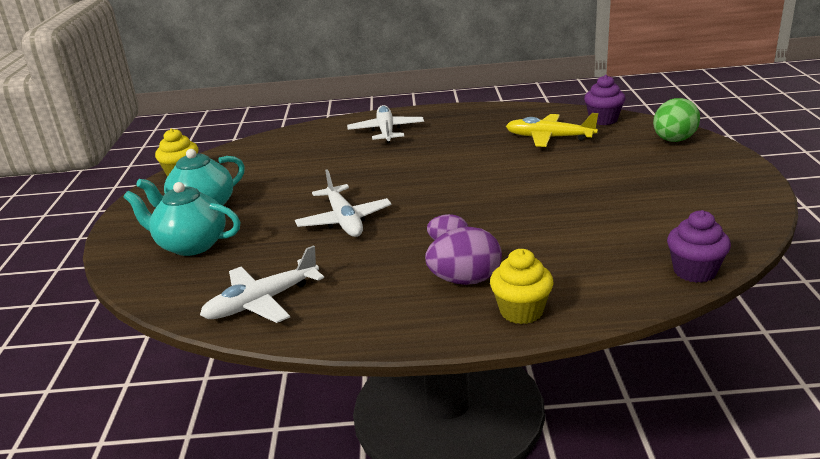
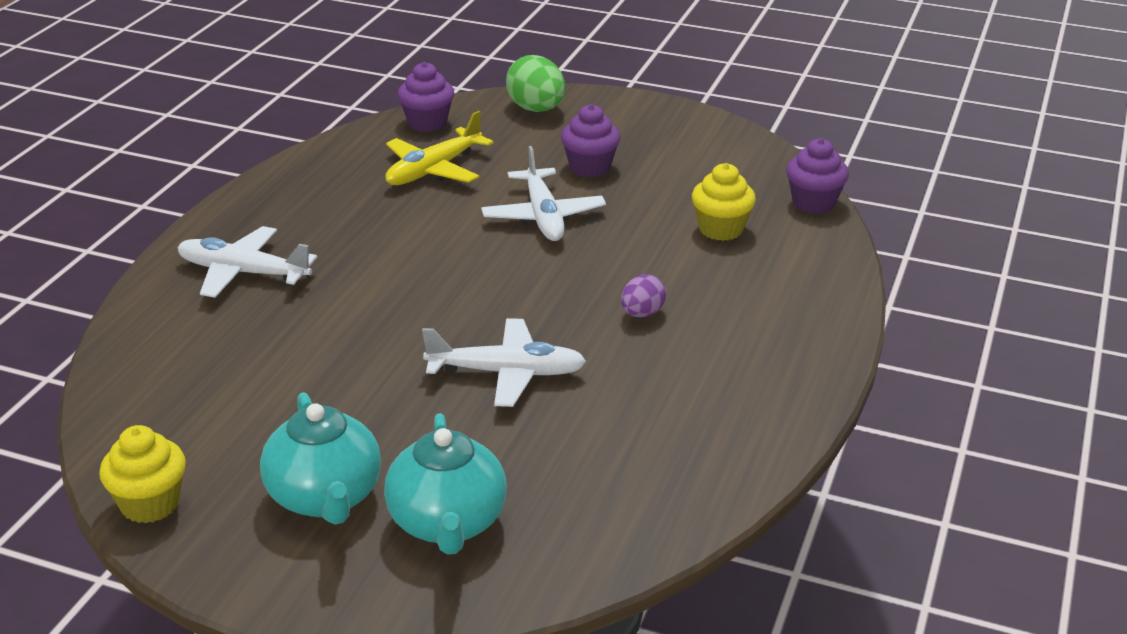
camera: 70 degrees left, 5 degrees up
(191, 245) = (447, 523): turquoise teapot -> turquoise teapot turned 45 degrees counterclockwise
(262, 302) = (669, 479): white plane -> white plane (543, 216)
(465, 280) = (732, 325): purple egg -> none
(521, 311) = (816, 311): yellow cupcake -> yellow cupcake (721, 229)
(620, 177) = (590, 167): none -> purple cupcake

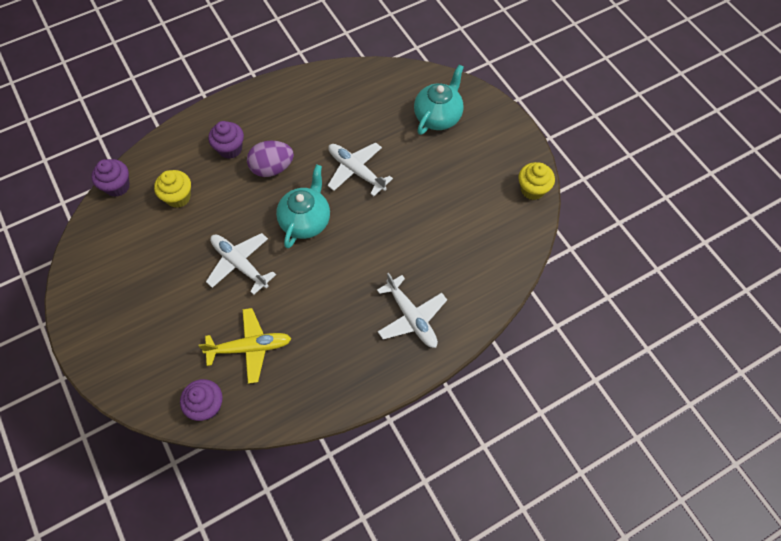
camera: 140 degrees left, 30 degrees up
(325, 497) = (470, 153): turquoise teapot -> turquoise teapot (306, 221)
(536, 109) = (135, 374): green egg -> none
(543, 216) = (240, 264): white plane -> white plane turned 75 degrees counterclockwise
(590, 167) = (175, 290): purple cupcake -> purple cupcake (230, 149)
(642, 313) = (272, 168): purple egg -> purple egg, size x1.67

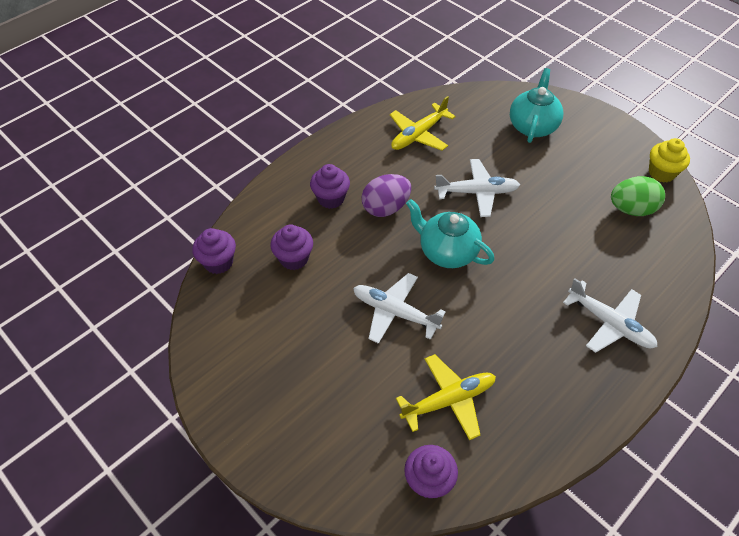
camera: 15 degrees left, 10 degrees down
(178, 197) = (294, 258): yellow cupcake -> purple cupcake
(306, 221) = (447, 252): turquoise teapot -> turquoise teapot turned 60 degrees counterclockwise
(332, 103) = (419, 134): none -> yellow plane
(356, 171) = (476, 192): white plane -> white plane turned 150 degrees clockwise
(485, 218) = (631, 209): none -> green egg

